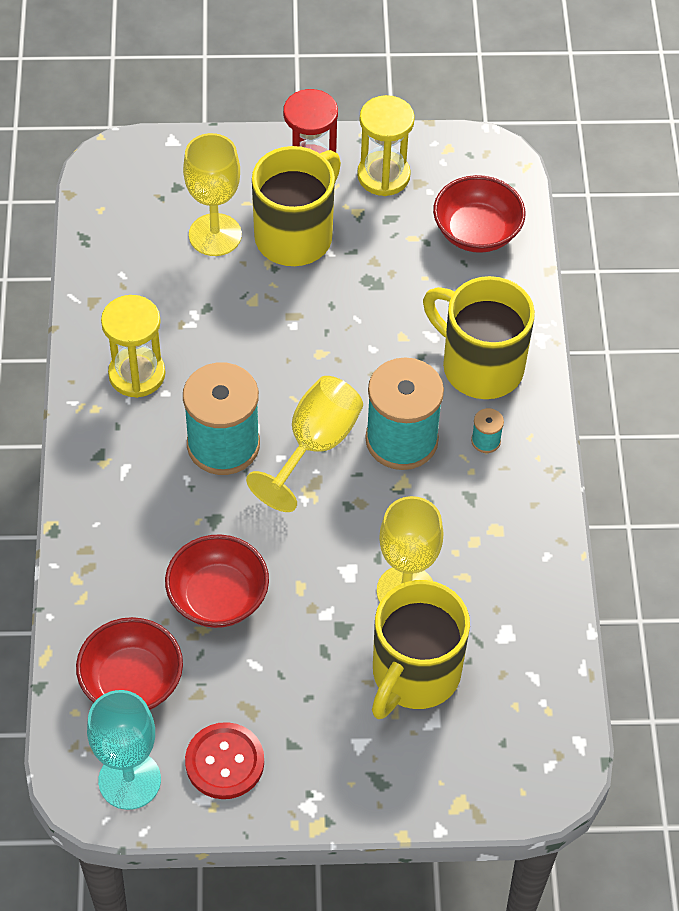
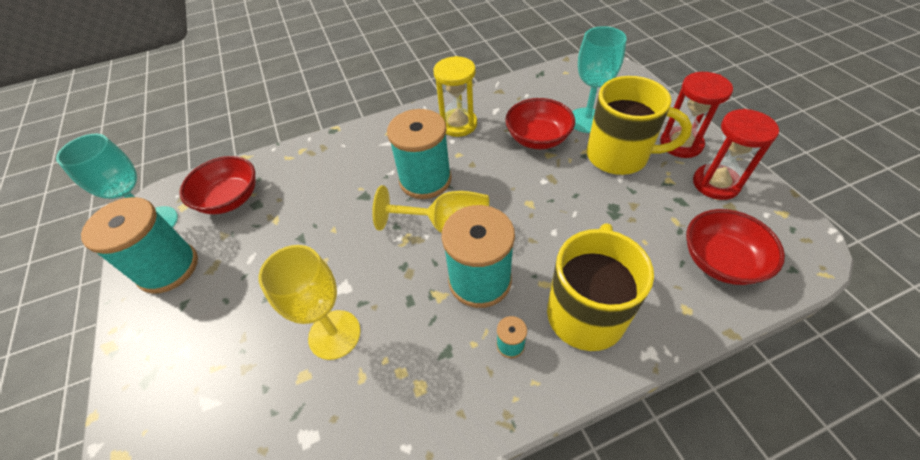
camera: 75 degrees right, 5 degrees down
(215, 235) = (587, 120): yellow goblet -> turquoise goblet
(218, 597) = (302, 219): red bowl -> red bowl (537, 138)
(224, 762) = (168, 268): red button -> turquoise spool
(383, 176) = (715, 183): yellow hourglass -> red hourglass
(414, 675) = (253, 370): yellow mug -> none

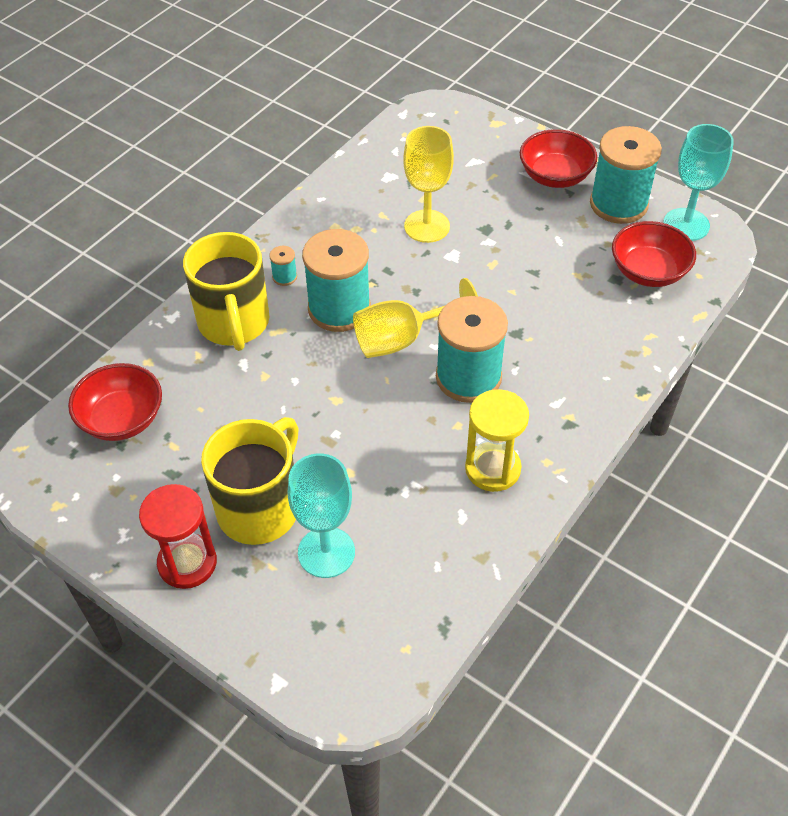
camera: 145 degrees right, 0 degrees up
(537, 138) = (375, 491): red bowl -> red bowl (555, 176)
(619, 156) = (260, 507): yellow mug -> yellow mug turned 135 degrees clockwise
(715, 183) = (135, 515): red hourglass -> none

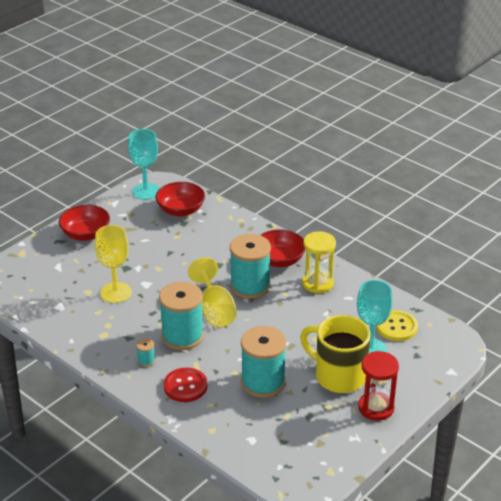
camera: 85 degrees left, 15 degrees down
(122, 419) = (261, 441): red bowl -> red bowl (279, 260)
(234, 324) = (185, 386): yellow mug -> red button
(390, 593) = (396, 327): none -> yellow button
(618, 204) = (120, 213): turquoise spool -> turquoise spool (263, 382)

